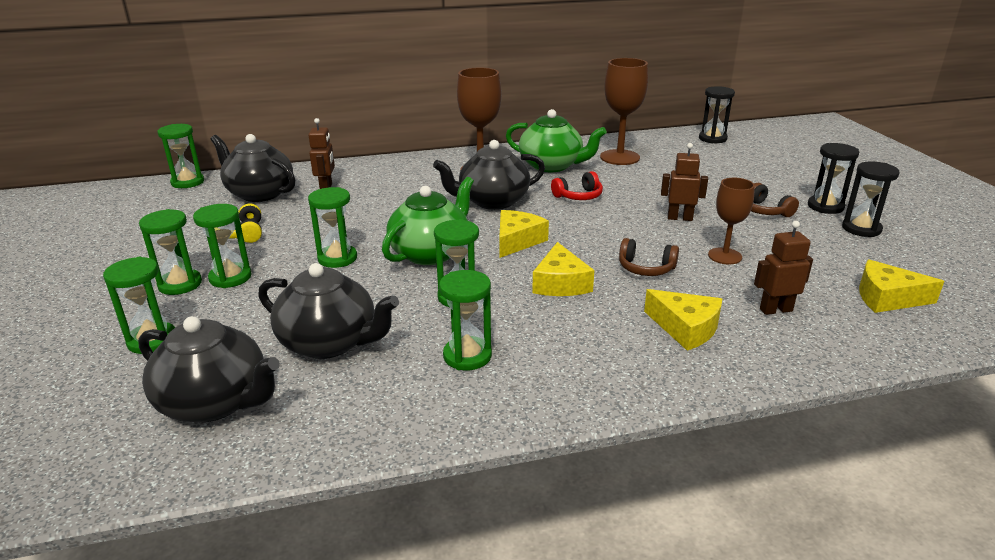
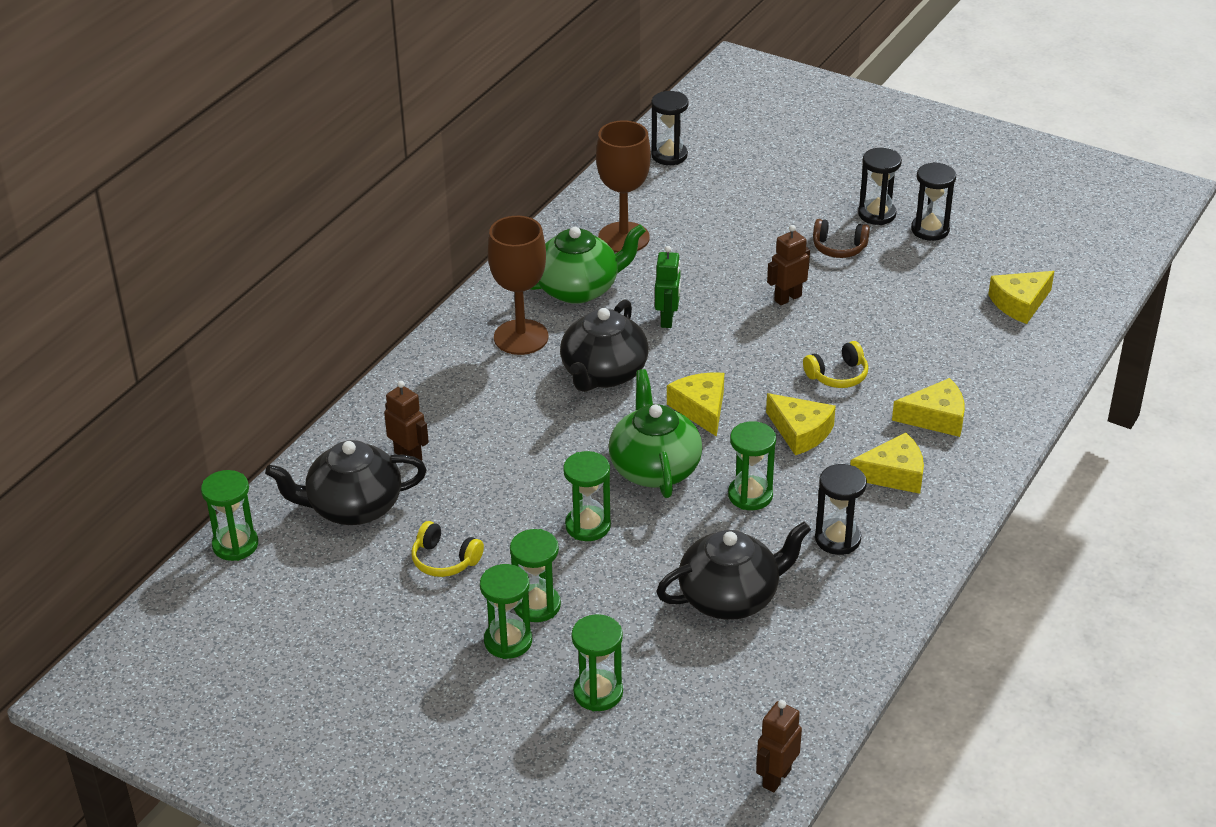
camera: 45 degrees left, 10 degrees up
(216, 402) = (741, 690): black teapot -> none
(467, 356) = (837, 539): green hourglass -> black hourglass
(578, 196) = (667, 319): red headphones -> green robot
(586, 343) = (894, 474): none -> yellow cheese
(646, 268) = (837, 375): brown headphones -> yellow headphones
(724, 256) = (874, 325): brown goblet -> none
(775, 310) = (968, 361): brown robot -> brown robot (776, 778)

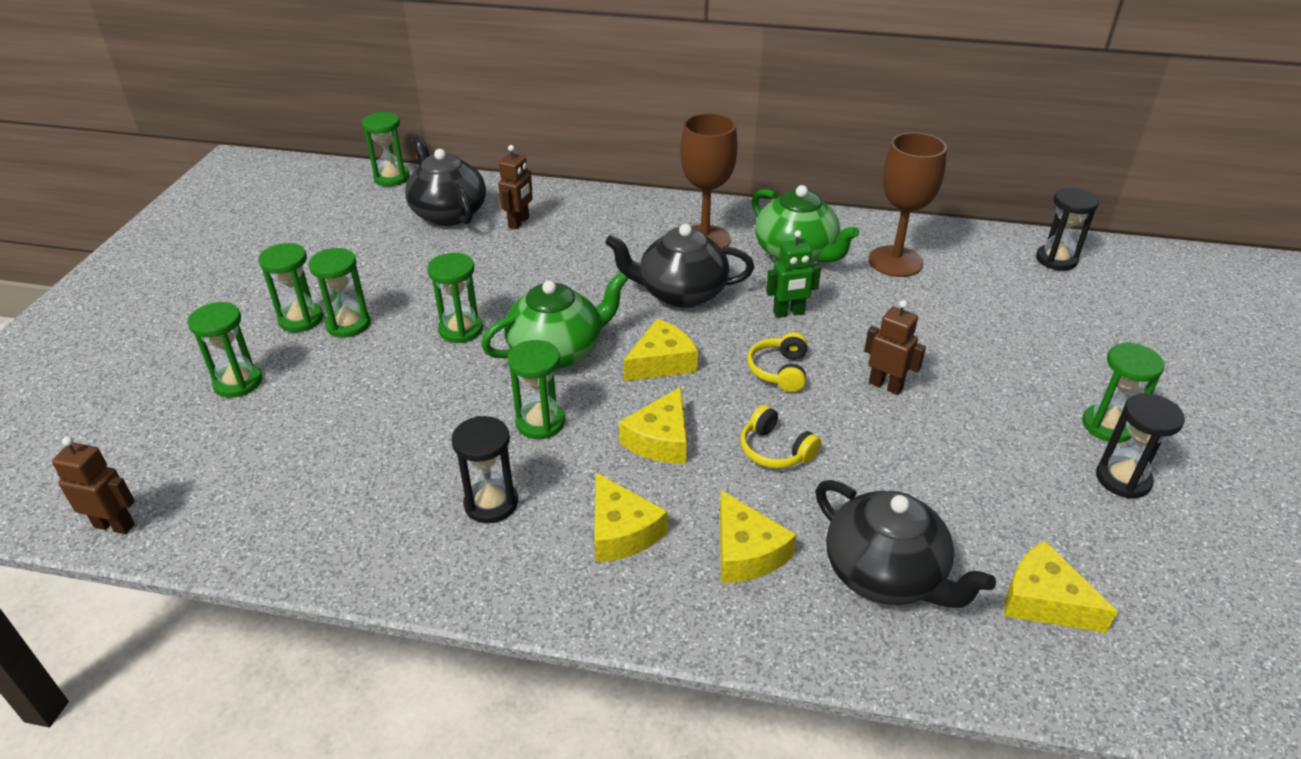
camera: 70 degrees right, 0 degrees up
(445, 560) = (396, 267): yellow headphones -> yellow headphones (779, 371)
(730, 597) = (380, 439): black teapot -> black teapot (885, 574)
(839, 247) = (1012, 407): brown headphones -> none
(877, 214) = (1107, 426): black hourglass -> green hourglass

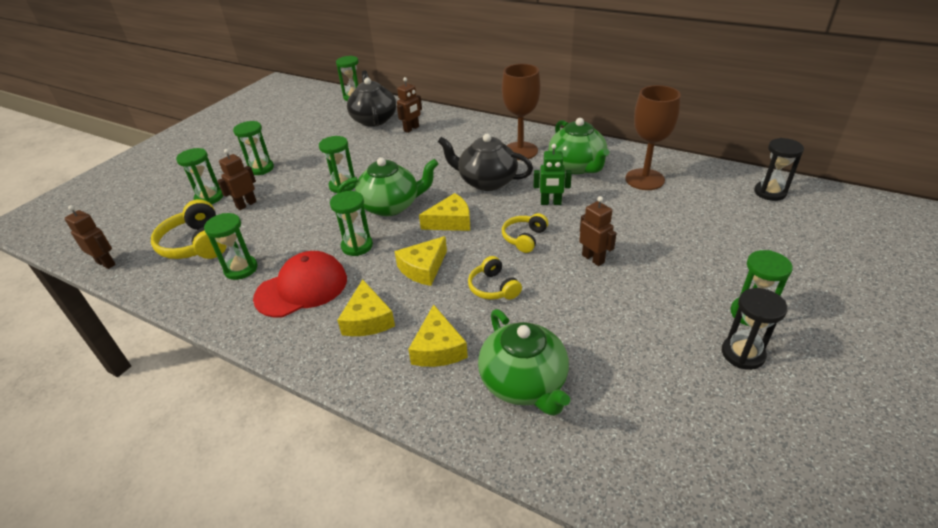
camera: 20 degrees right, 0 degrees up
(265, 464) = (196, 244): none -> yellow headphones
(313, 384) = (246, 204): none -> brown robot
(348, 324) = (283, 174): green hourglass -> green hourglass (241, 269)
(491, 503) = (302, 288): black hourglass -> red cap
(885, 574) = (524, 383): black teapot -> green teapot
(1044, 600) = (632, 427): yellow cheese -> none

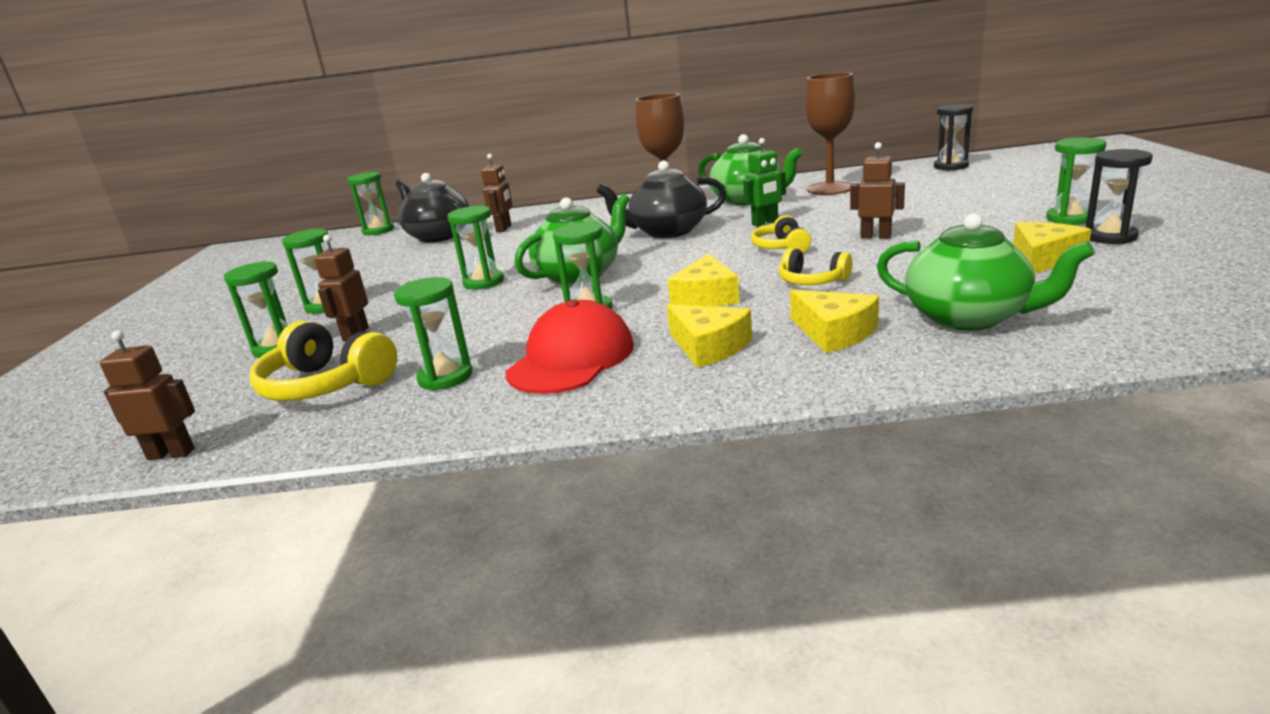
camera: 30 degrees left, 15 degrees down
(451, 221) = (677, 262): yellow cheese -> yellow cheese (1043, 259)

